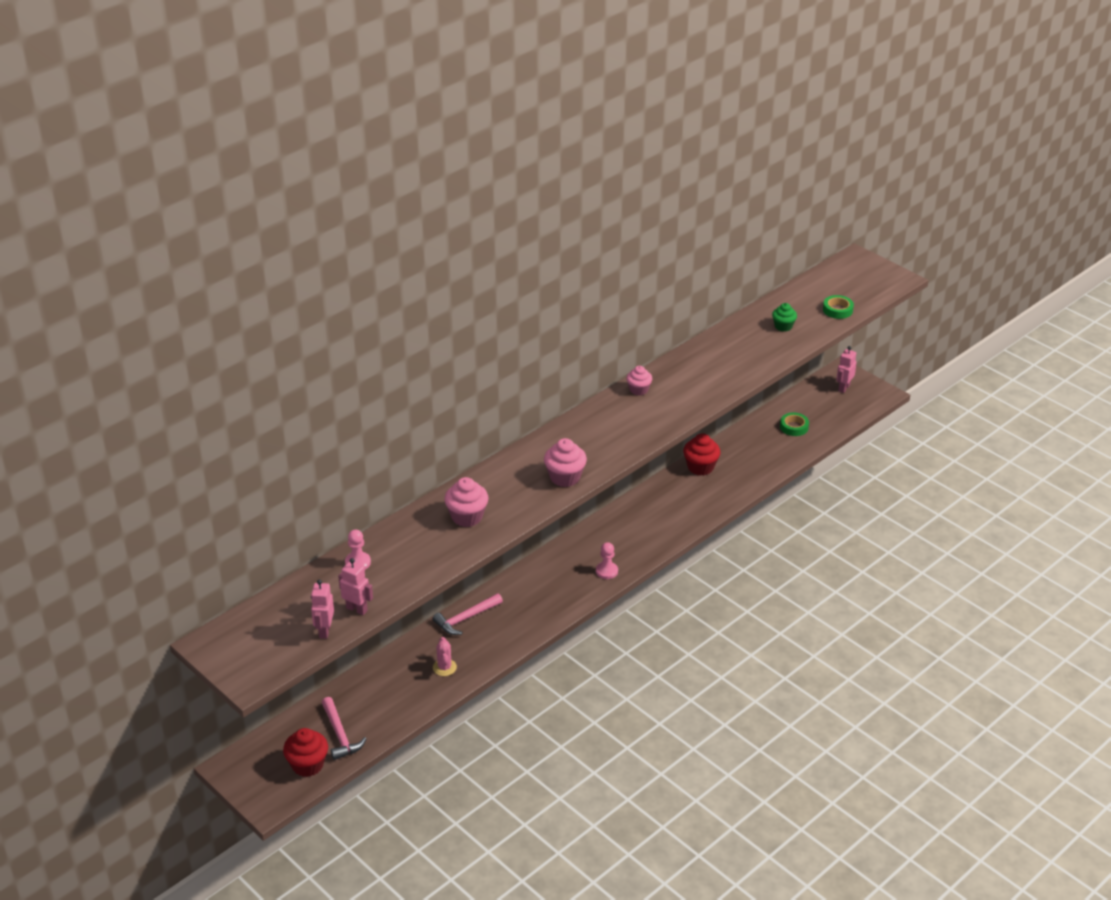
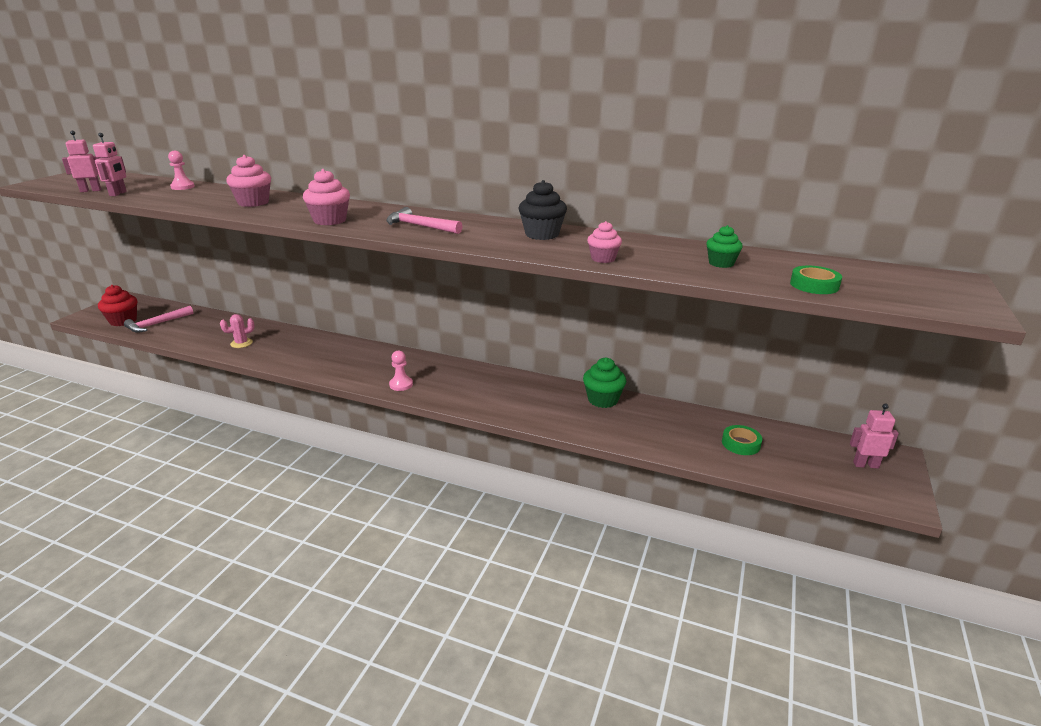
camera: 65 degrees right, 10 degrees down
(466, 618) = (307, 339): pink hammer -> pink hammer (420, 226)
(638, 390) = (503, 225): pink cupcake -> pink cupcake (603, 259)
(676, 379) = (542, 234): none -> black cupcake
(700, 467) = (603, 400): red cupcake -> green cupcake

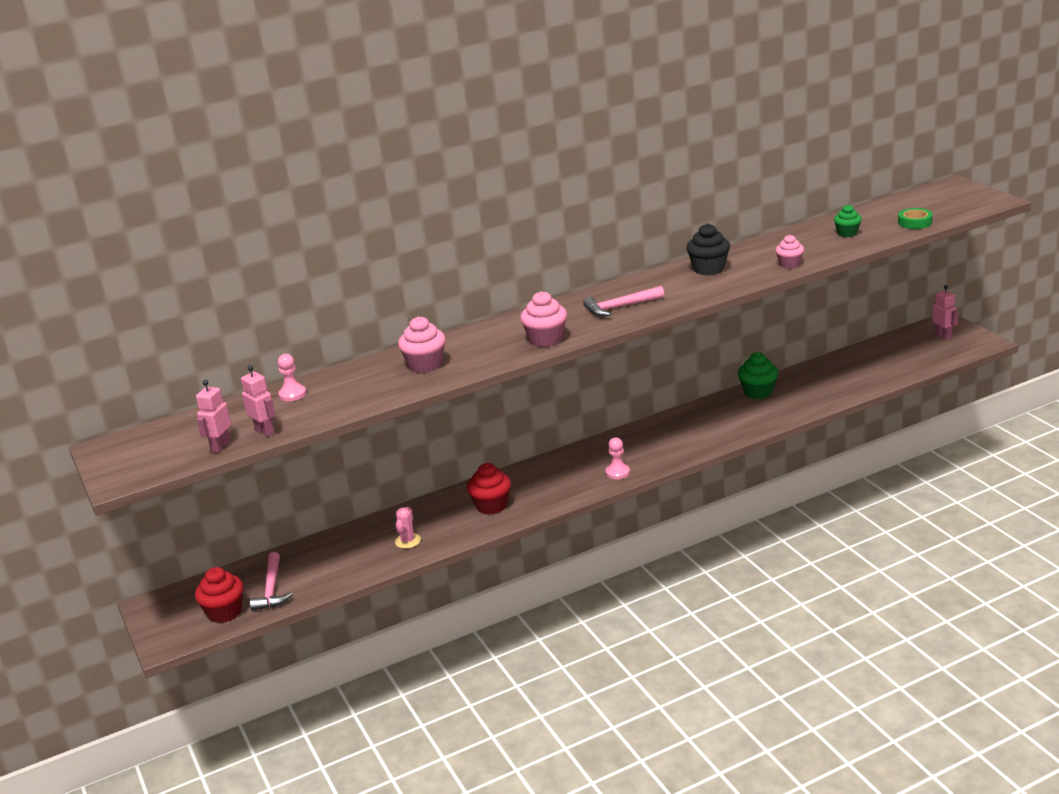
camera: 45 degrees left, 0 degrees up
(310, 354) = (491, 506): none -> red cupcake
(741, 444) = (874, 365): green tape -> none
(865, 465) = (943, 335): pink robot -> pink robot turned 105 degrees clockwise

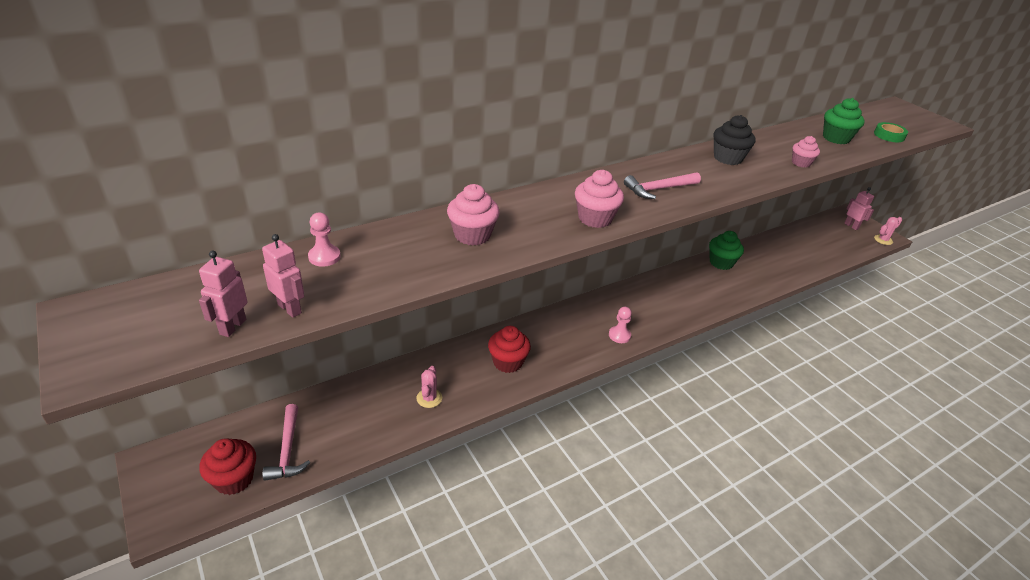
camera: 10 degrees left, 10 degrees up
(847, 233) = (836, 138): green cupcake -> green cupcake, size x1.55
(978, 347) = (883, 240): none -> pink cactus

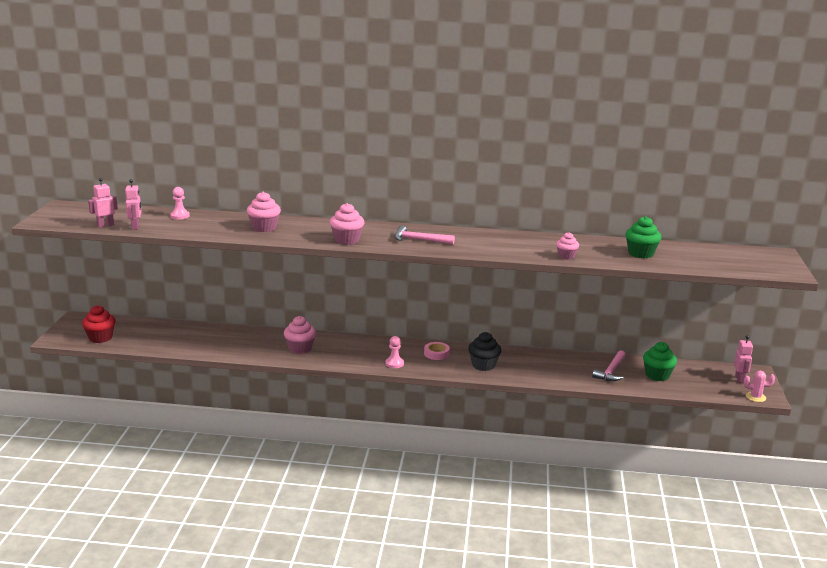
camera: 40 degrees right, 15 degrees down
(288, 450) = (136, 337): pink hammer -> pink hammer (611, 371)
(429, 398) = (232, 346): pink cactus -> none
(507, 362) = (300, 348): red cupcake -> pink cupcake
(635, 303) = (436, 353): none -> pink tape
(721, 263) = (551, 358): green cupcake -> green cupcake (657, 375)
(728, 158) = (511, 240): black cupcake -> black cupcake (483, 365)
(889, 135) = (701, 264): green tape -> none

